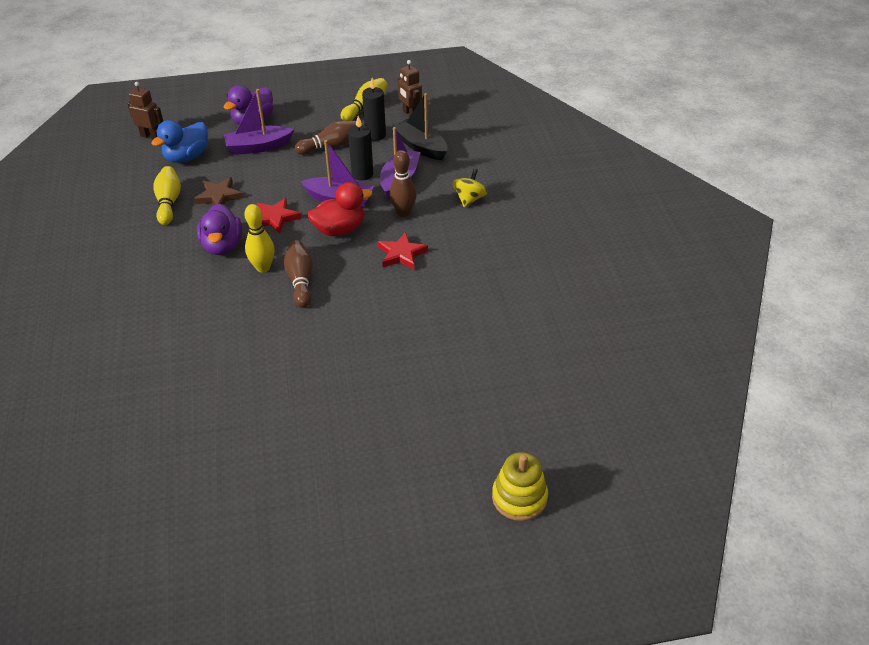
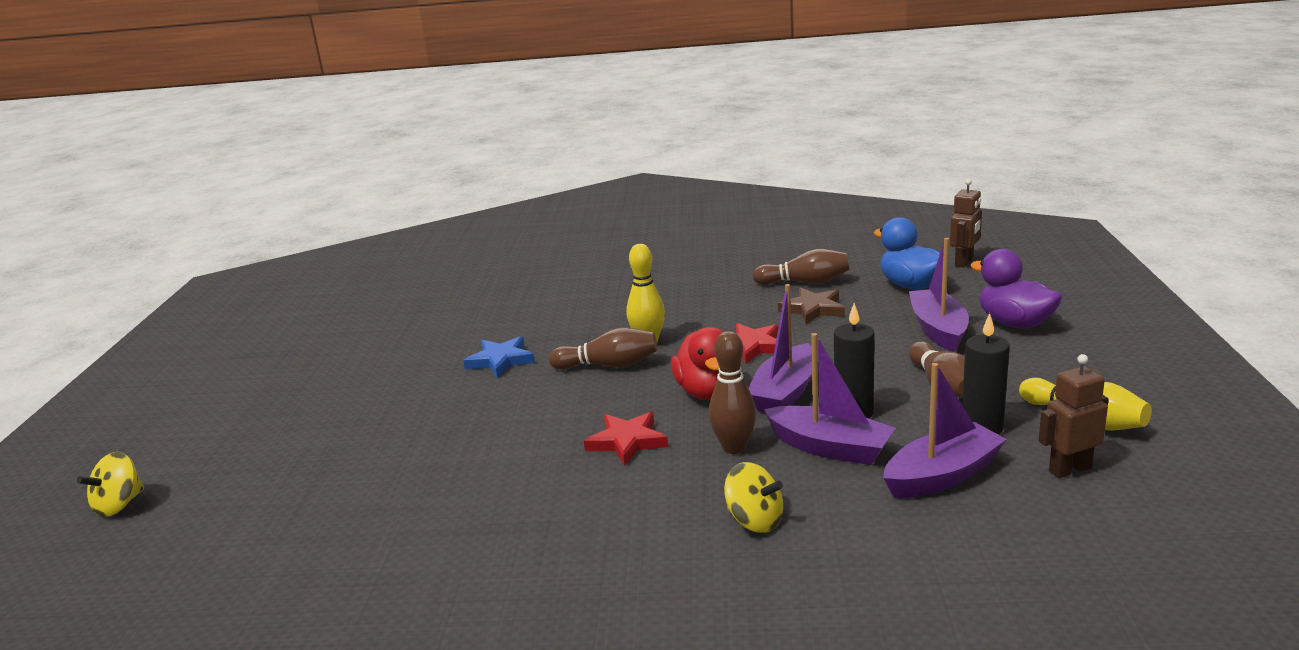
camera: 105 degrees right, 20 degrees down
(168, 203) = (805, 282): yellow bowling pin -> brown bowling pin
(222, 246) = (703, 316): purple duck -> none
(289, 342) = (500, 360): none -> blue star
(421, 147) = (942, 475): black boat -> purple boat
(519, 497) = (119, 505): yellow stacking toy -> yellow spinning top

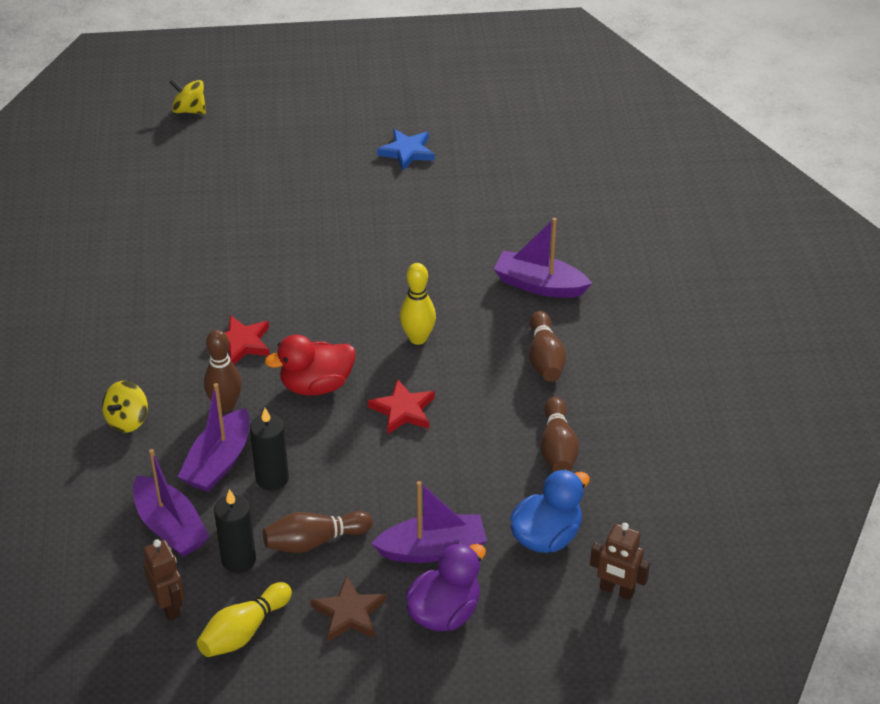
camera: 80 degrees right, 20 degrees up
(500, 360) = (386, 248): blue star -> blue star (407, 152)
(608, 365) = (371, 317): brown bowling pin -> brown bowling pin (545, 358)
(785, 393) = (311, 434): purple boat -> purple boat (539, 285)
(813, 309) = (486, 454): brown star -> brown star (349, 613)

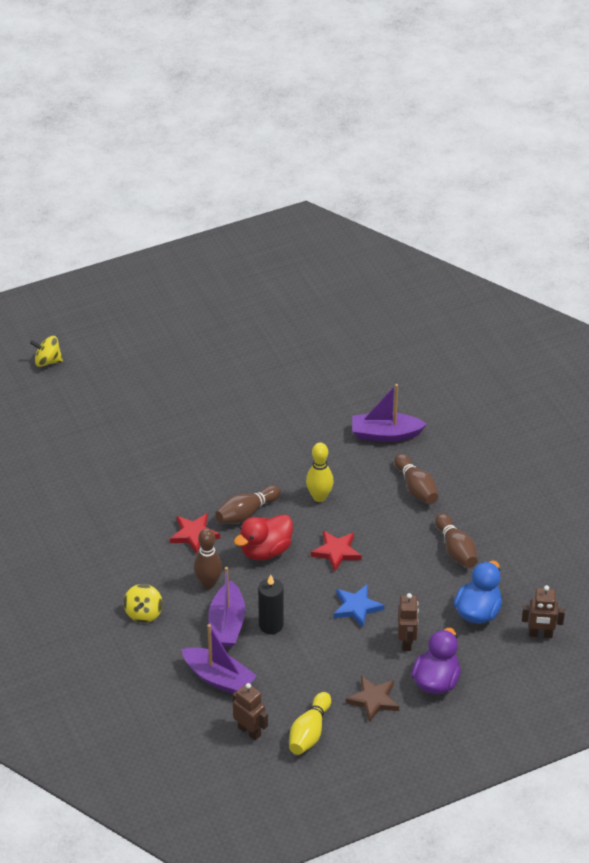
camera: 20 degrees left, 0 degrees up
(238, 560) = (279, 687): black candle -> none
(314, 541) = (324, 659): brown bowling pin -> brown bowling pin (246, 513)
(407, 152) = (235, 354): blue star -> blue star (356, 607)
(433, 549) = (407, 642): purple boat -> brown robot

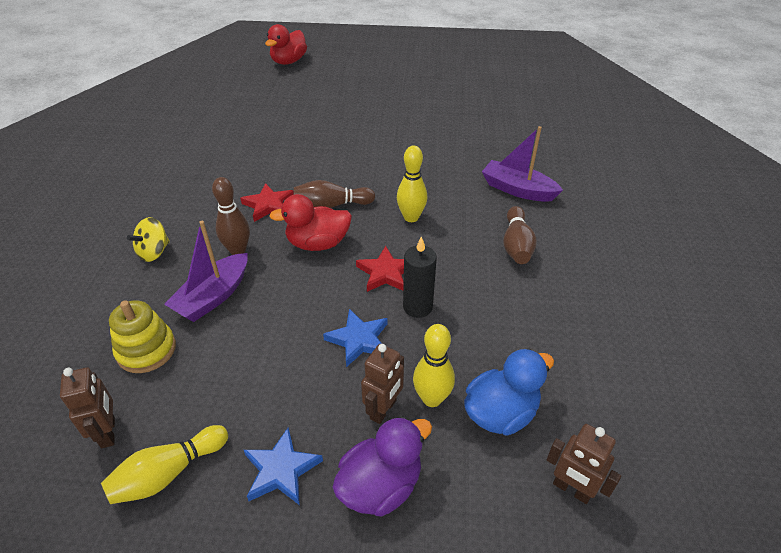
camera: 30 degrees right, 0 degrees up
(47, 361) = (288, 61): yellow spinning top -> red duck
(219, 678) = (146, 350): purple boat -> yellow stacking toy
(271, 625) = (254, 317): black candle -> black candle (417, 307)
(373, 700) = (281, 470): brown star -> blue star
(431, 622) = (432, 398): none -> yellow bowling pin
(456, 549) = (520, 324): brown bowling pin -> none

